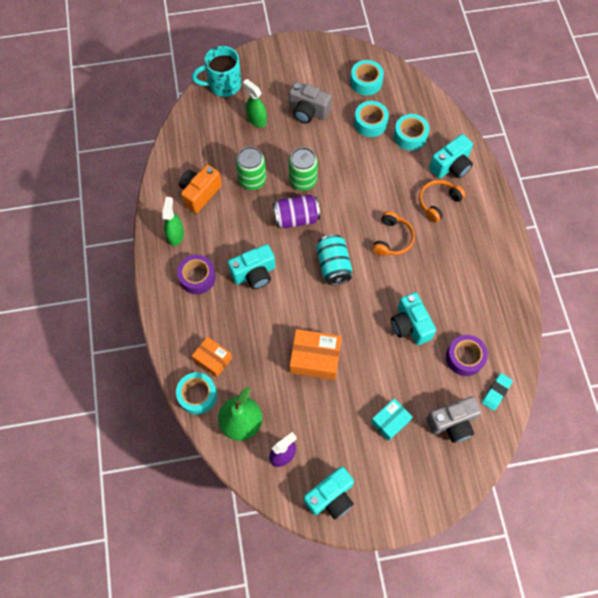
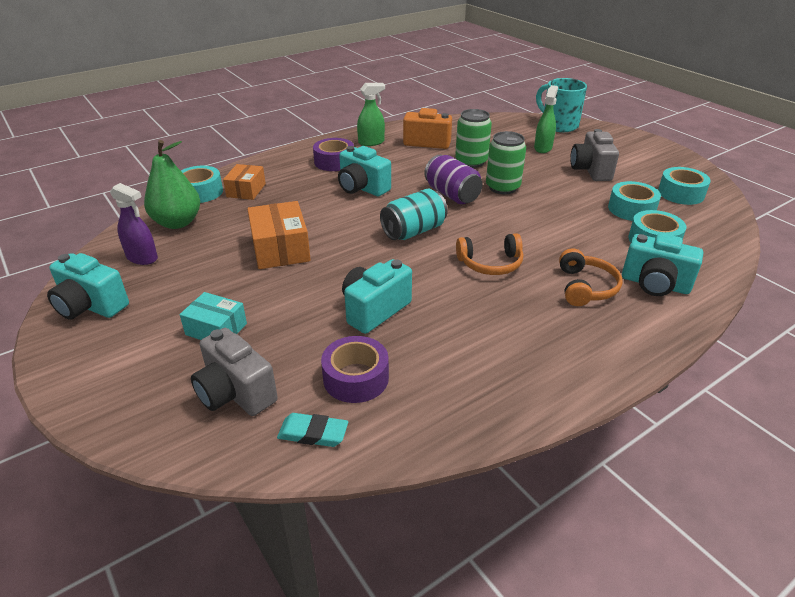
camera: 65 degrees right, 30 degrees down
(438, 202) = (585, 287): orange headphones -> orange headphones turned 75 degrees clockwise

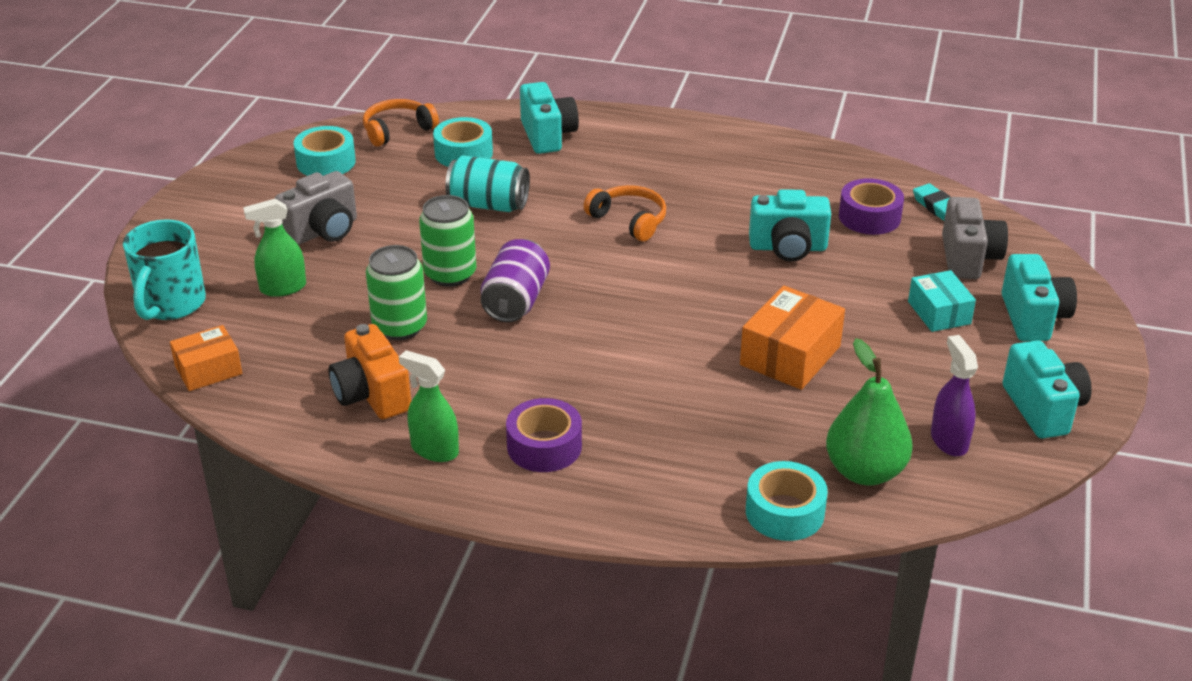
camera: 130 degrees left, 0 degrees up
(246, 190) = (723, 472): orange box -> orange box (208, 370)
(362, 188) = (587, 376): turquoise camera -> turquoise camera (1033, 318)
(414, 231) = (633, 289): turquoise can -> turquoise can (488, 204)
(585, 287) = (599, 164): orange headphones -> orange headphones (397, 130)
(631, 209) = (405, 180): turquoise tape -> none

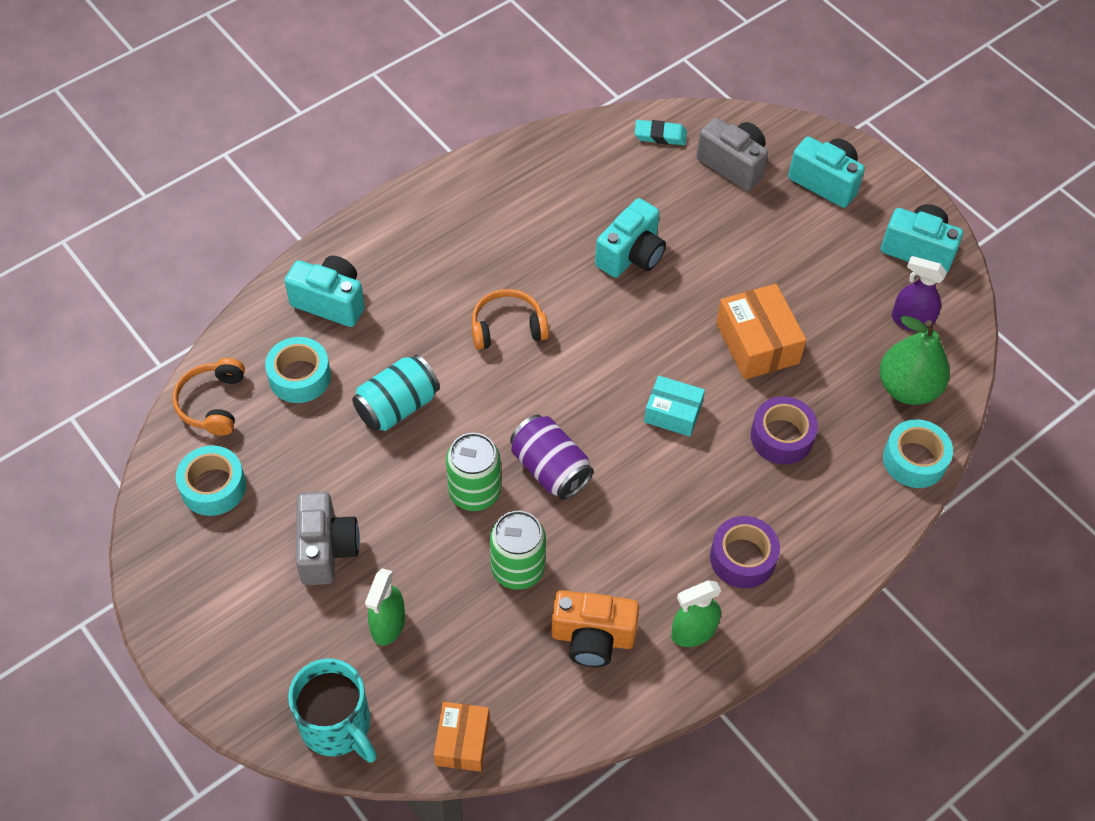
camera: 55 degrees left, 20 degrees up
(869, 217) = (636, 181): purple tape -> purple tape (781, 437)
(939, 313) = (779, 227): turquoise box -> turquoise box (673, 413)

